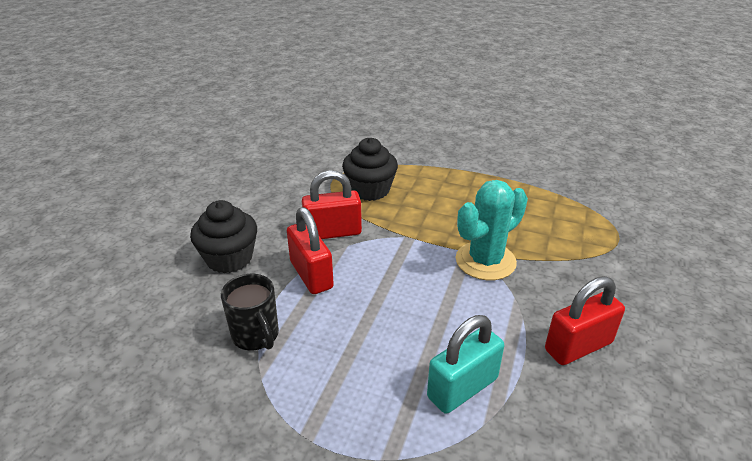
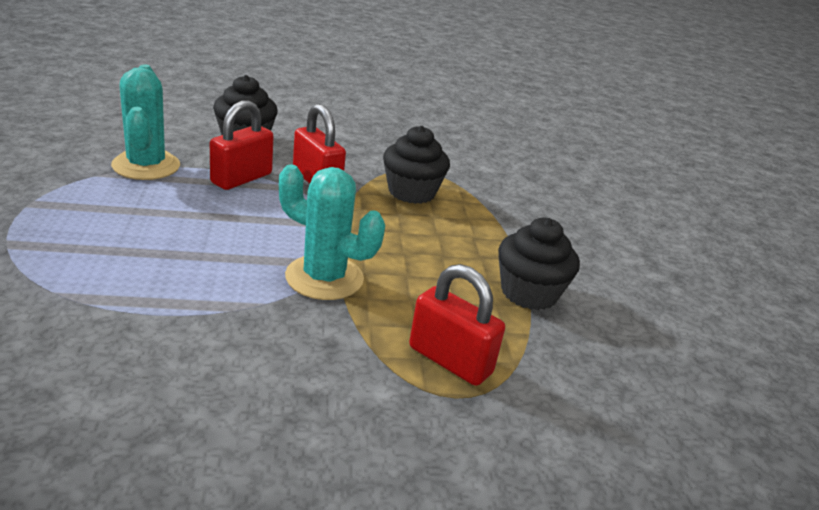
camera: 60 degrees right, 5 degrees down
(256, 336) = (146, 166): black mug -> turquoise cactus
(462, 388) = (102, 275): turquoise padlock -> none
(515, 180) = (529, 293): none -> black cupcake
(578, 346) = (191, 355): red padlock -> red padlock (450, 360)

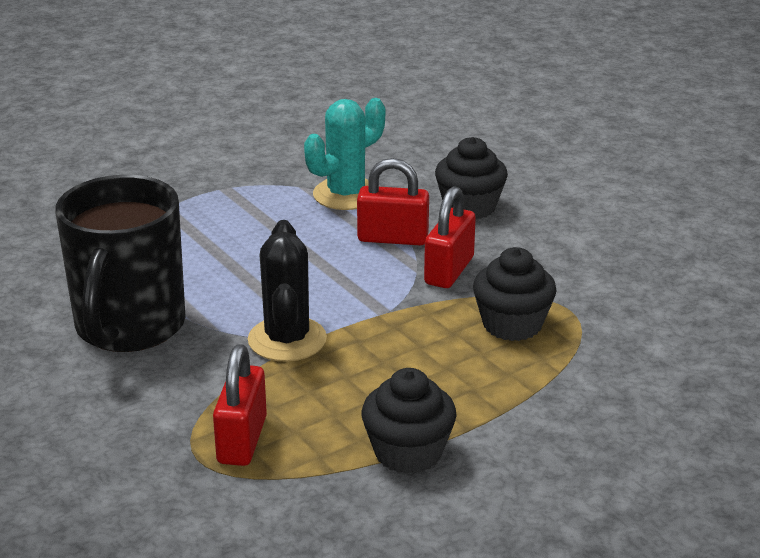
camera: 65 degrees right, 0 degrees up
(192, 350) = (129, 328): none -> black mug
(324, 278) = (287, 340): turquoise cactus -> black cactus

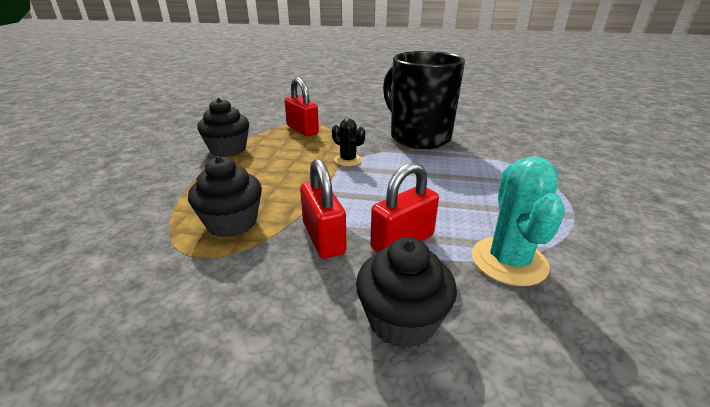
camera: 135 degrees right, 0 degrees up
(287, 340) = (348, 160): black cactus -> black cactus, size x0.58

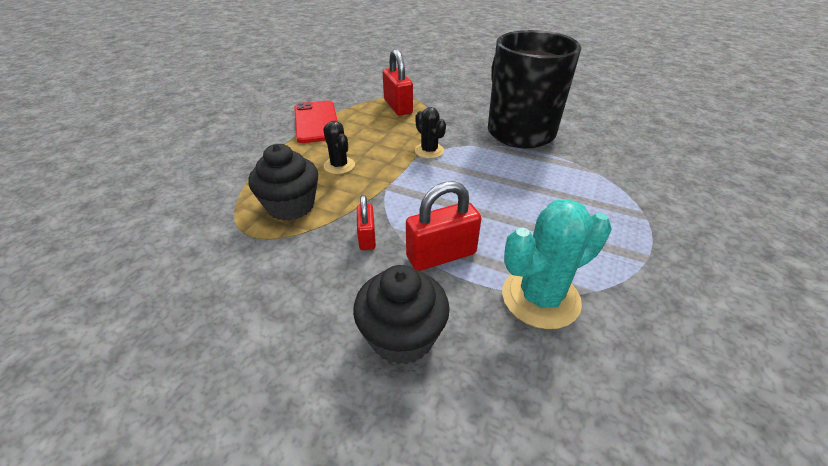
camera: 15 degrees right, 10 degrees up
(228, 149) = (316, 122): black cupcake -> red phone
(267, 182) = (339, 166): none -> black cactus
(323, 238) = (367, 237): red padlock -> red padlock, size x0.60
(509, 261) = (540, 298): turquoise cactus -> turquoise cactus turned 45 degrees clockwise

